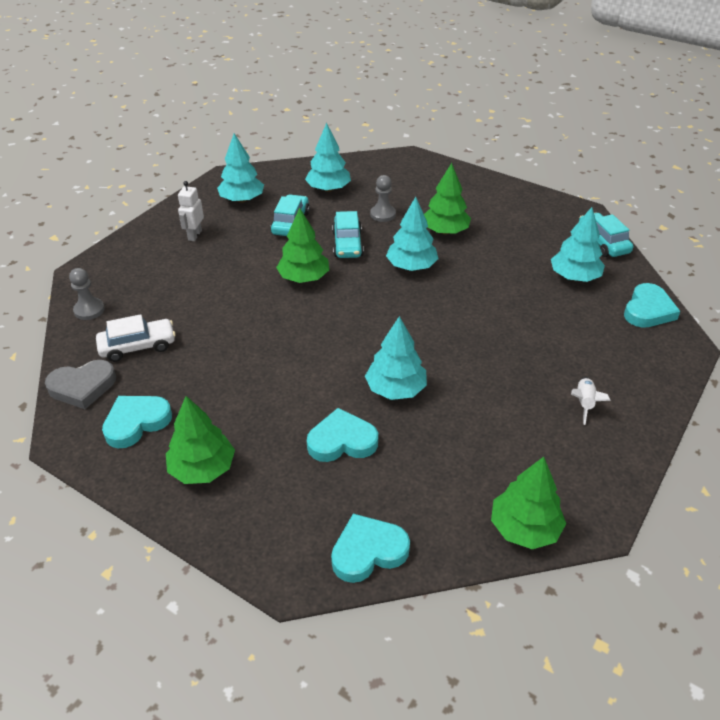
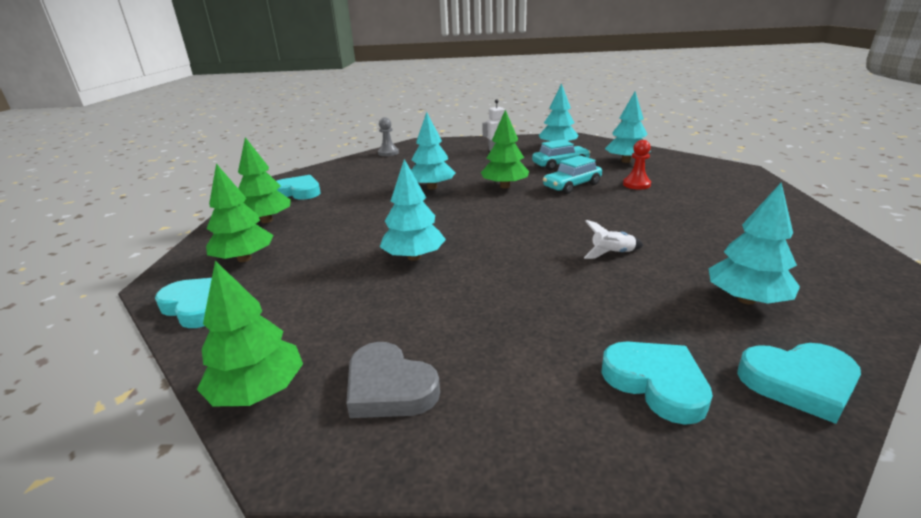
camera: 60 degrees right, 15 degrees down
(82, 387) = (320, 172): grey heart -> grey heart (389, 387)
(138, 346) = (369, 171): white car -> none
(342, 441) = (328, 255): turquoise heart -> turquoise heart (656, 383)
(383, 214) = (636, 184): grey pawn -> red pawn
(411, 266) = (589, 214): turquoise tree -> turquoise tree (432, 187)
(445, 231) = (669, 211): green tree -> green tree (244, 259)
(584, 403) = (514, 377): white rocket -> white rocket (612, 254)
(602, 242) = (862, 300): turquoise car -> none

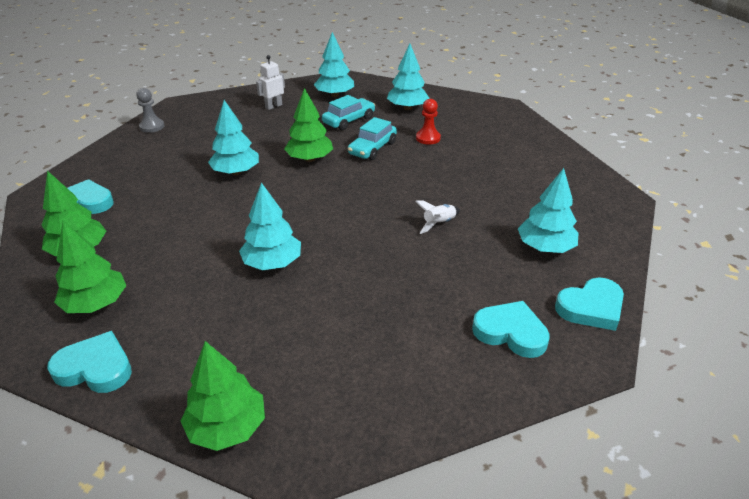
camera: 25 degrees left, 10 degrees up
(389, 387) = (331, 391): grey heart -> none

